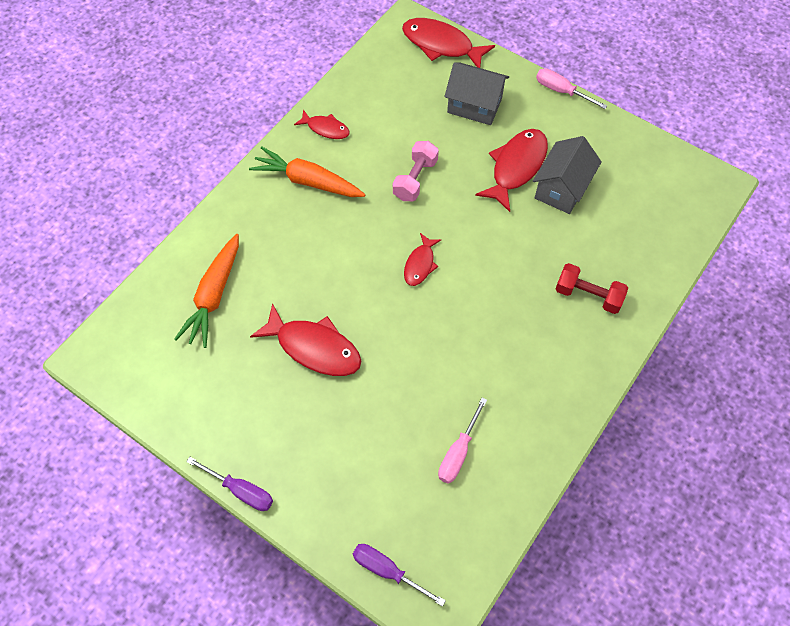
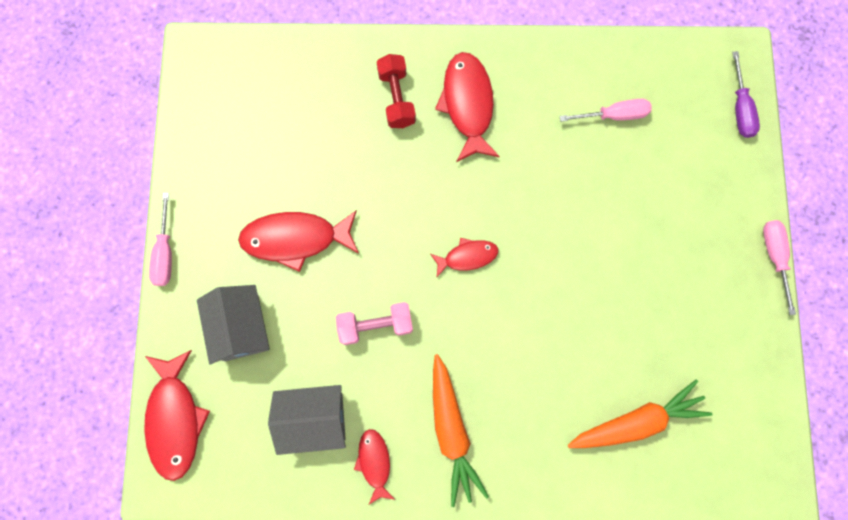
camera: 125 degrees left, 15 degrees up
(241, 490) = (774, 257): purple screwdriver -> pink screwdriver
(314, 348) = (616, 291): red fish -> red fish (468, 104)
(561, 188) = (293, 183): grey house -> grey house (314, 418)

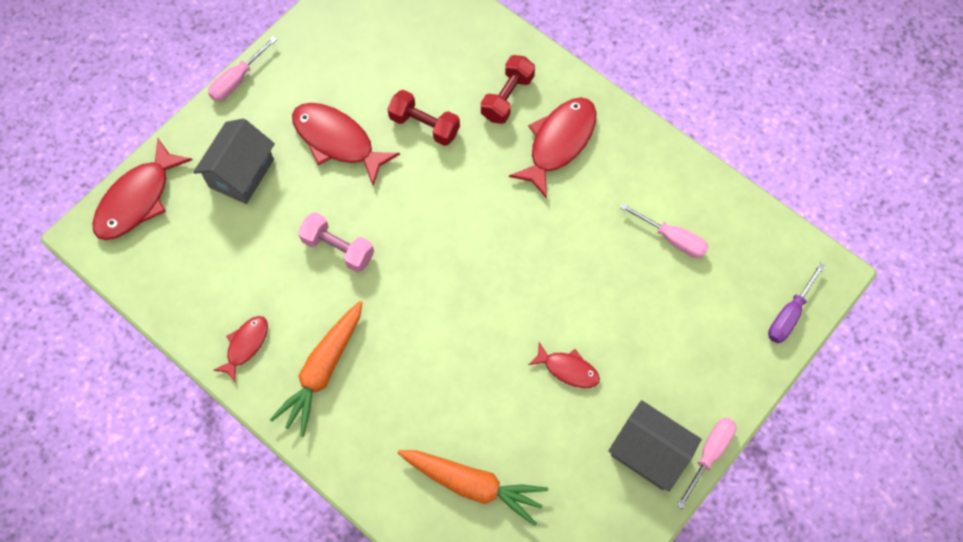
camera: 40 degrees right, 10 degrees down
(314, 418) = (232, 278): grey house -> grey house (649, 453)
(353, 171) = (424, 125): none -> red dumbbell
(467, 257) = (454, 254): red fish -> red fish (568, 369)

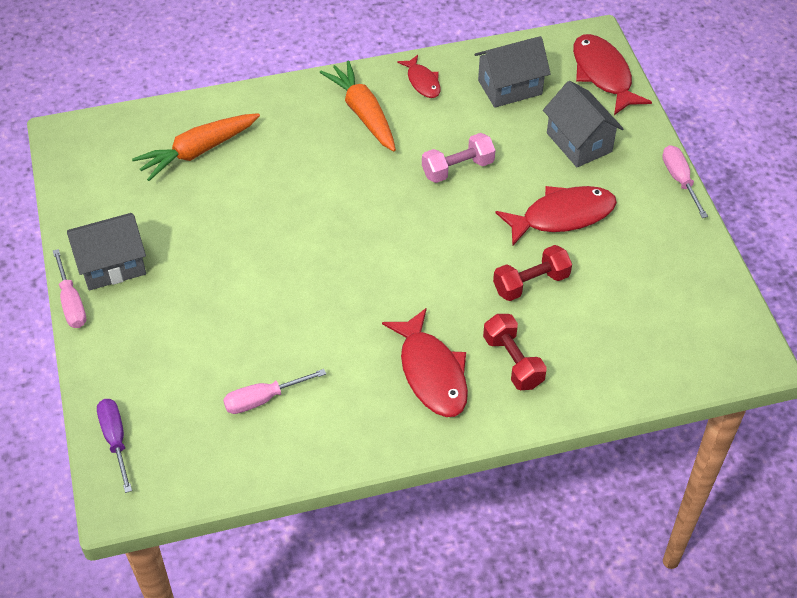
camera: 125 degrees right, 15 degrees down
(205, 266) = (510, 87): none -> grey house
(568, 369) = (224, 254): red fish -> none

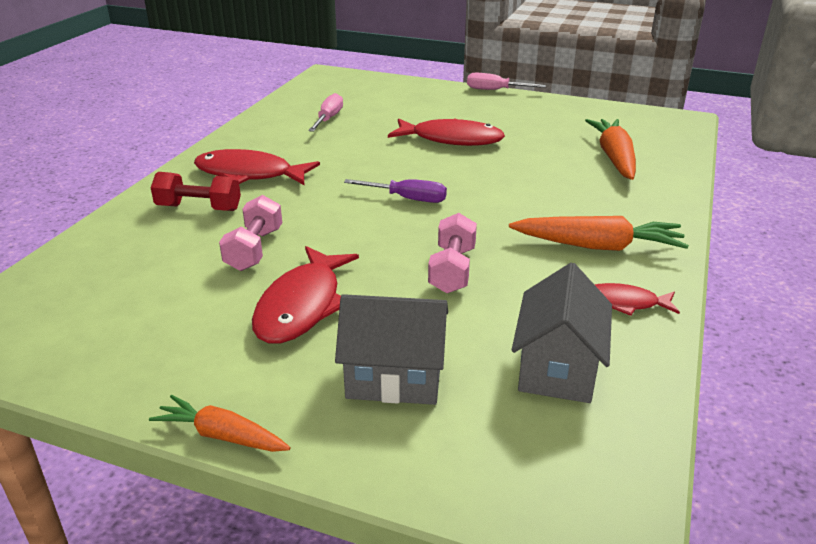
camera: 125 degrees right, 20 degrees down
(112, 265) = (515, 106): grey house -> none
(115, 440) = (368, 80): purple screwdriver -> purple screwdriver (407, 199)
(531, 283) = (254, 249): red dumbbell -> pink dumbbell
(603, 74) = (508, 484): red fish -> red fish (451, 139)
(679, 180) = (222, 436): pink screwdriver -> orange carrot

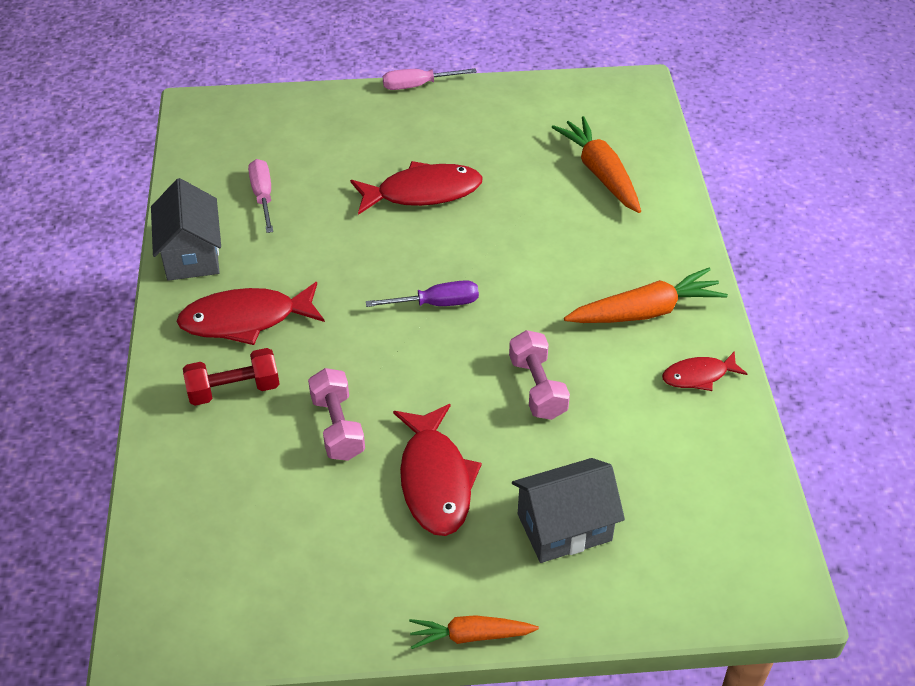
camera: 25 degrees left, 15 degrees up
(557, 368) = (681, 468): grey house -> grey house (191, 255)

